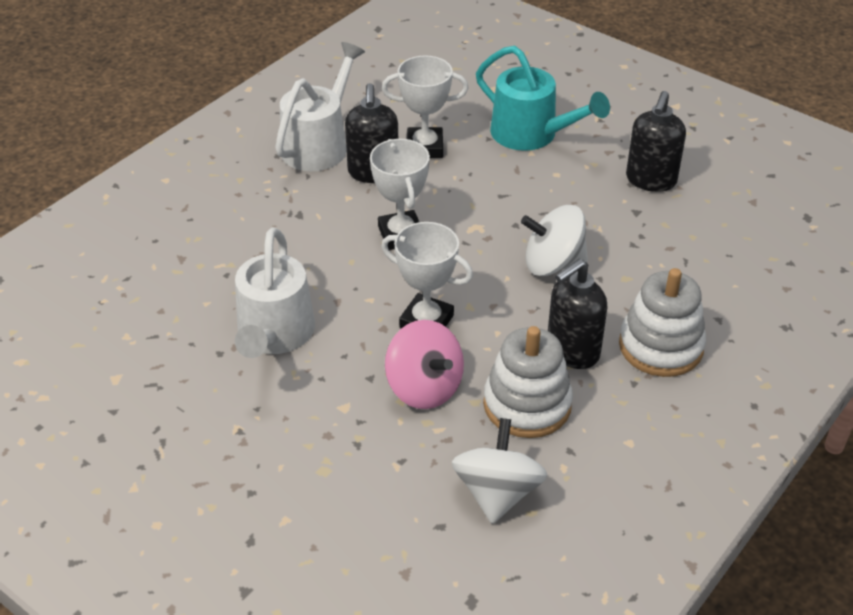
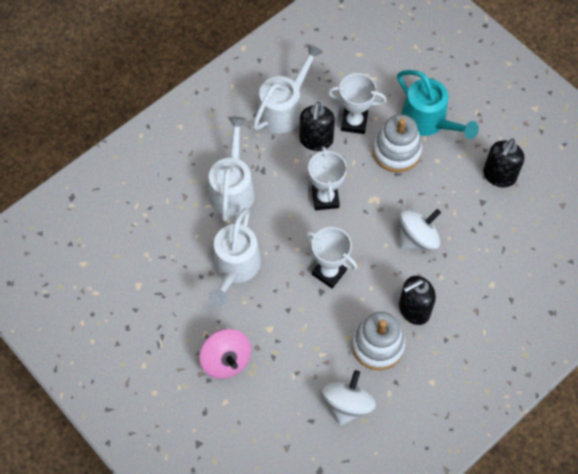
camera: 10 degrees right, 20 degrees up
(255, 239) = (232, 188): none -> white watering can
(424, 387) = (319, 322): pink spinning top -> pink spinning top (226, 360)
(553, 264) = (417, 238): white spinning top -> white spinning top turned 135 degrees clockwise
(660, 346) = (469, 315): white stacking toy -> white stacking toy (396, 151)

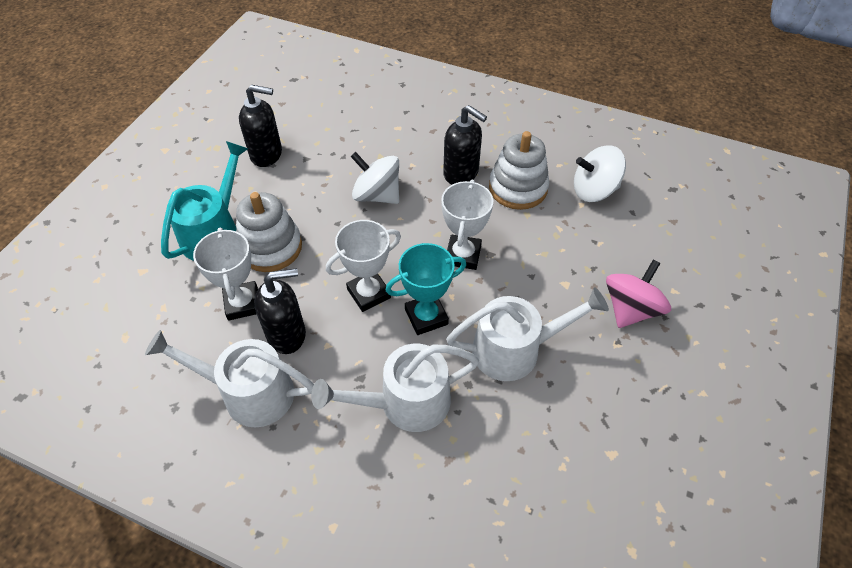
camera: 115 degrees left, 10 degrees down
(288, 225) = (426, 317): none -> turquoise trophy

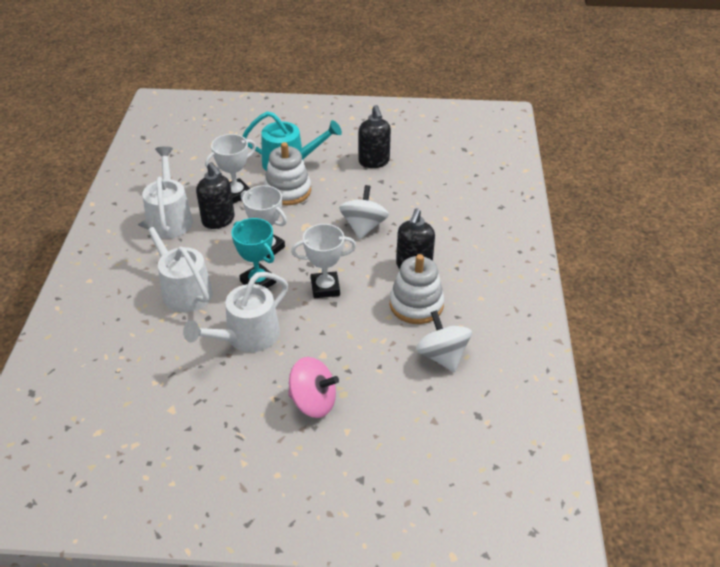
camera: 70 degrees right, 10 degrees down
(516, 349) = (246, 337): white watering can -> white watering can turned 75 degrees clockwise

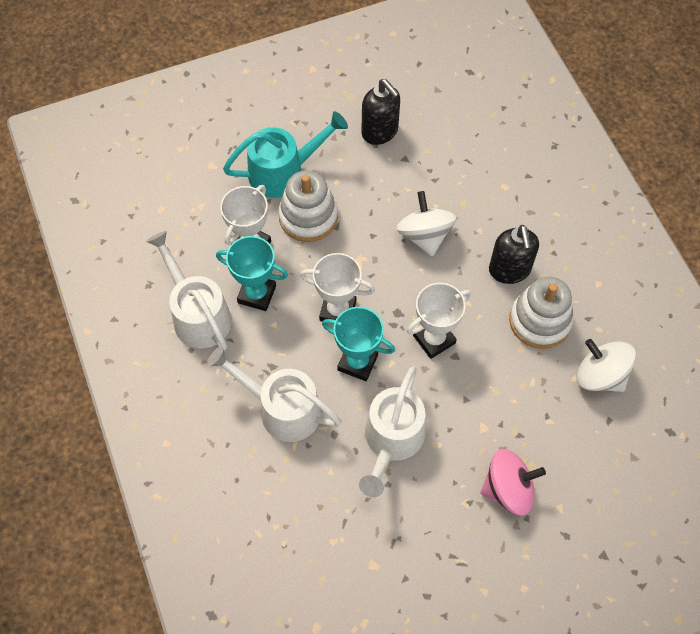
camera: 25 degrees left, 20 degrees up
(218, 220) = (257, 294): black soap dispenser -> turquoise trophy

